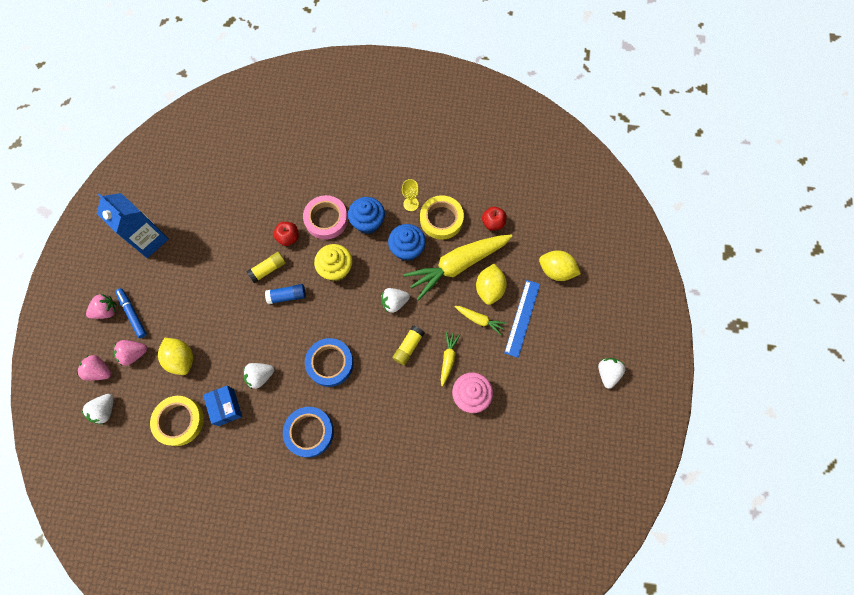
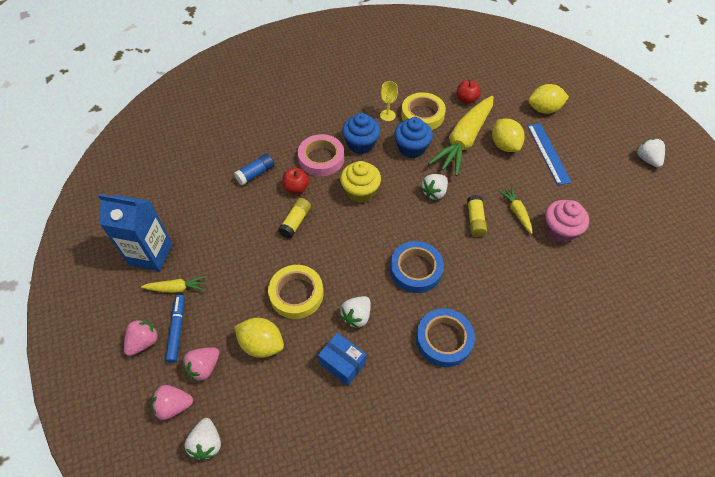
camera: 30 degrees left, 15 degrees down
(133, 314) = (177, 330): blue marker -> blue marker turned 60 degrees clockwise
(179, 421) = (301, 406): yellow tape -> yellow tape (296, 294)
(287, 296) = (331, 235): blue glue stick -> blue glue stick (256, 173)
(479, 320) = (516, 171): yellow carrot -> yellow carrot (176, 288)

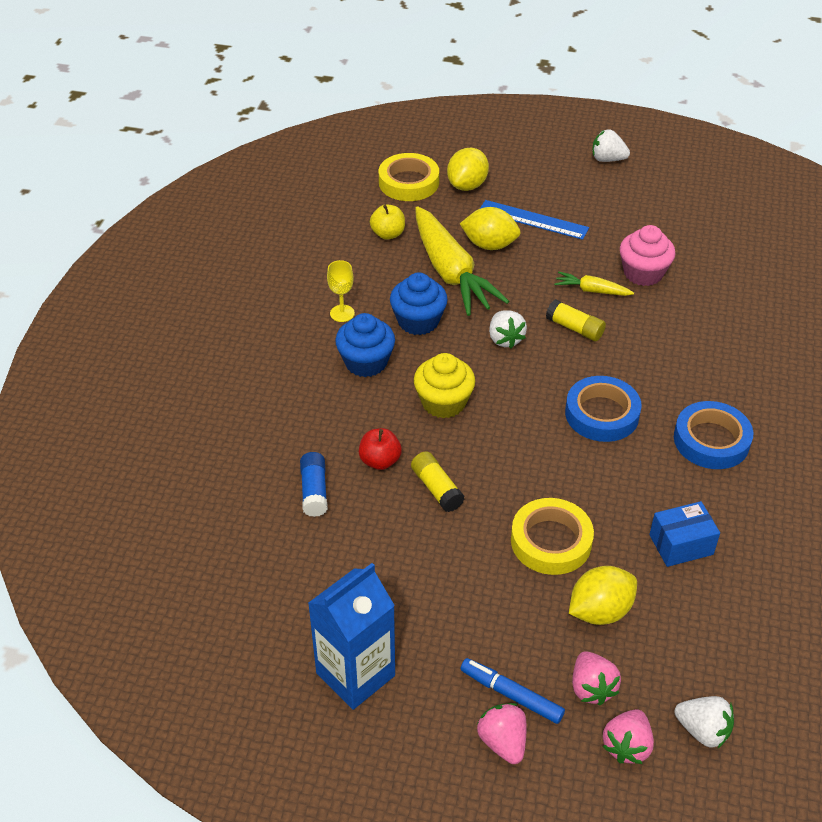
camera: 55 degrees left, 10 degrees down
(176, 288) = (441, 667): yellow carrot -> none
(321, 158) = (353, 412): pink tape -> none
(356, 316) = (626, 499): white strawberry -> none
(422, 115) = (374, 283): yellow tape -> yellow tape (408, 182)
(466, 99) = (388, 234): red apple -> yellow apple

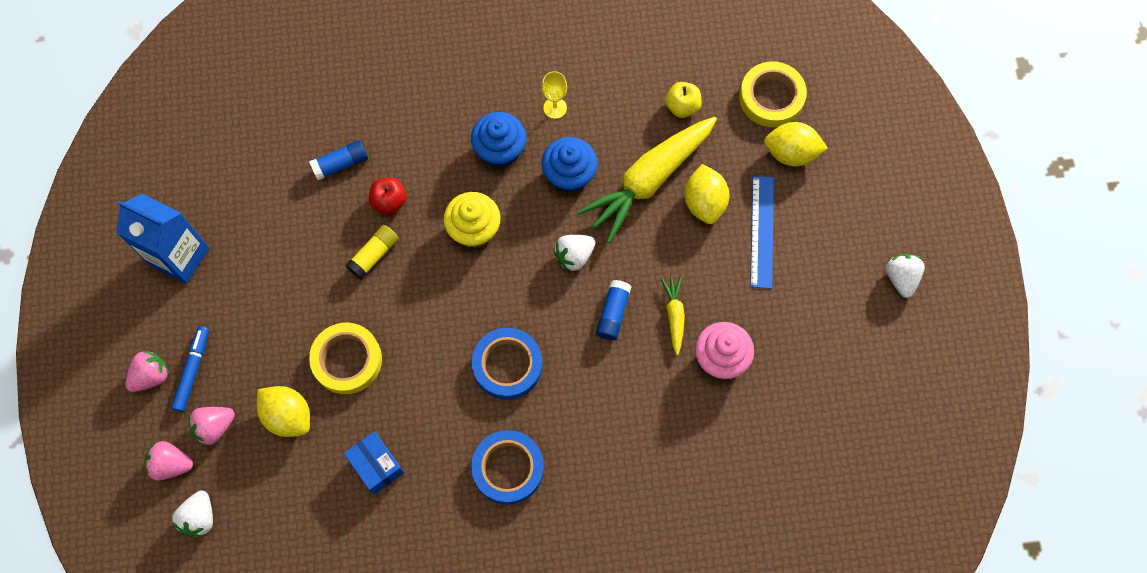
camera: 70 degrees right, 25 degrees up
(575, 328) = (613, 313): yellow glue stick -> blue glue stick

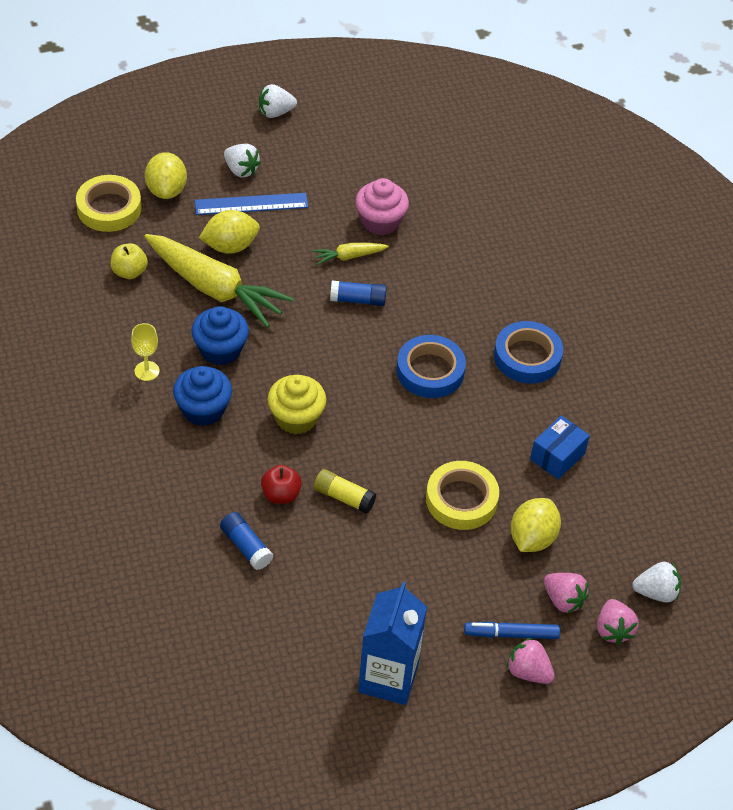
camera: 105 degrees left, 20 degrees down
(574, 256) = (307, 335): white strawberry -> white strawberry (241, 170)

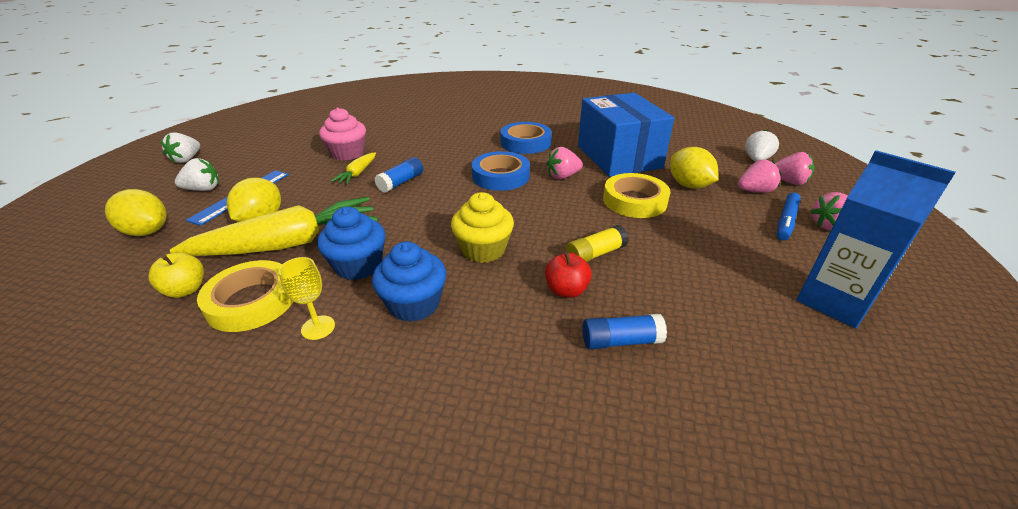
camera: 55 degrees left, 15 degrees down
(109, 208) = (95, 274): yellow tape -> yellow tape (252, 301)
(470, 422) = (562, 176): none -> pink strawberry
(557, 456) = (619, 157): blue box -> blue box, size x2.12

